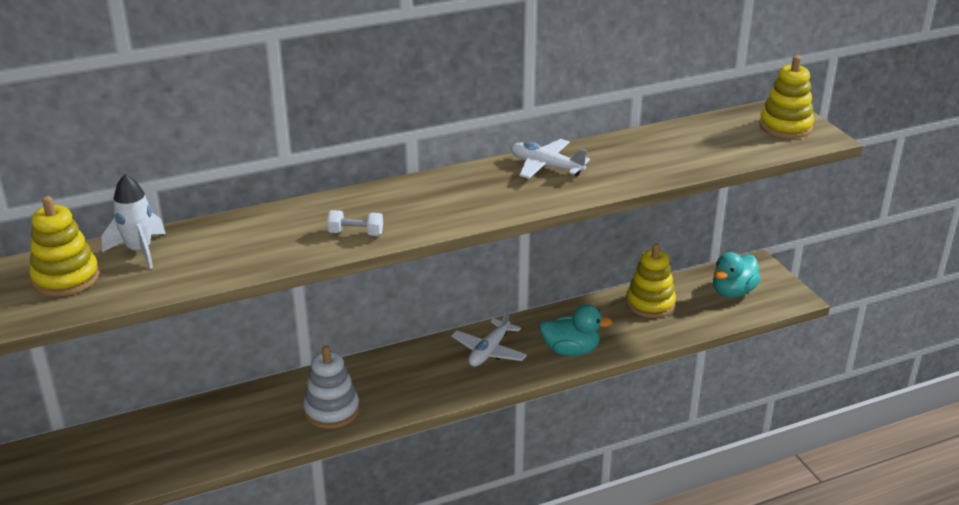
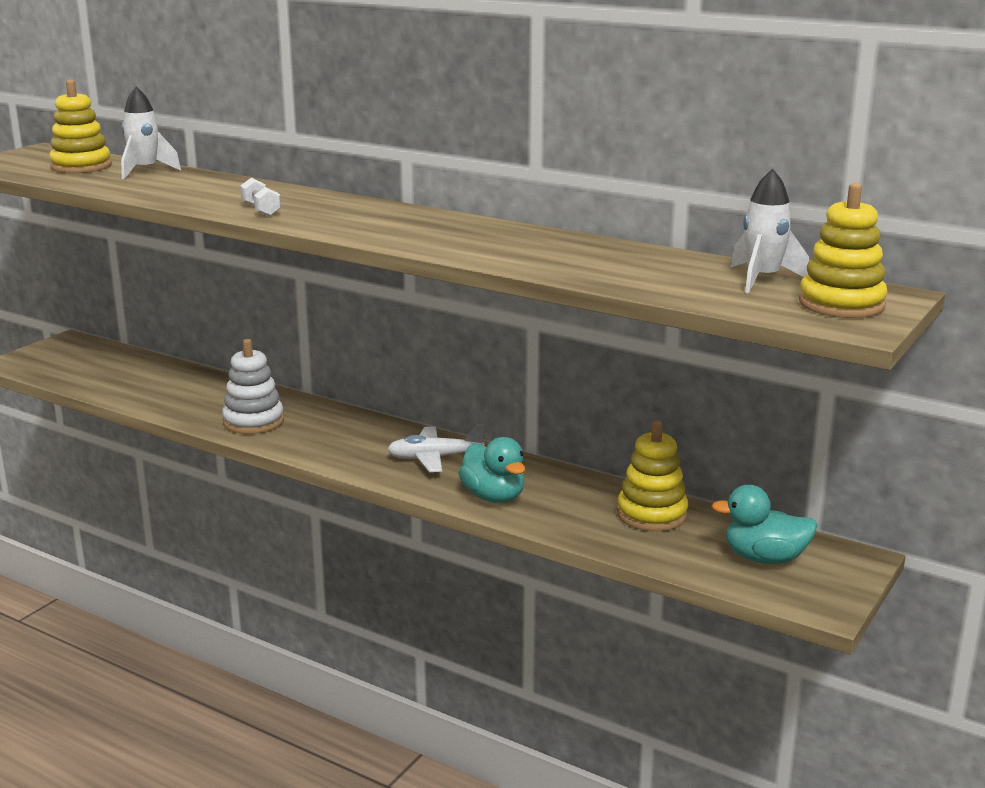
camera: 55 degrees right, 10 degrees down
(546, 166) = (507, 235): white plane -> none
(723, 128) = (762, 279): none -> white rocket

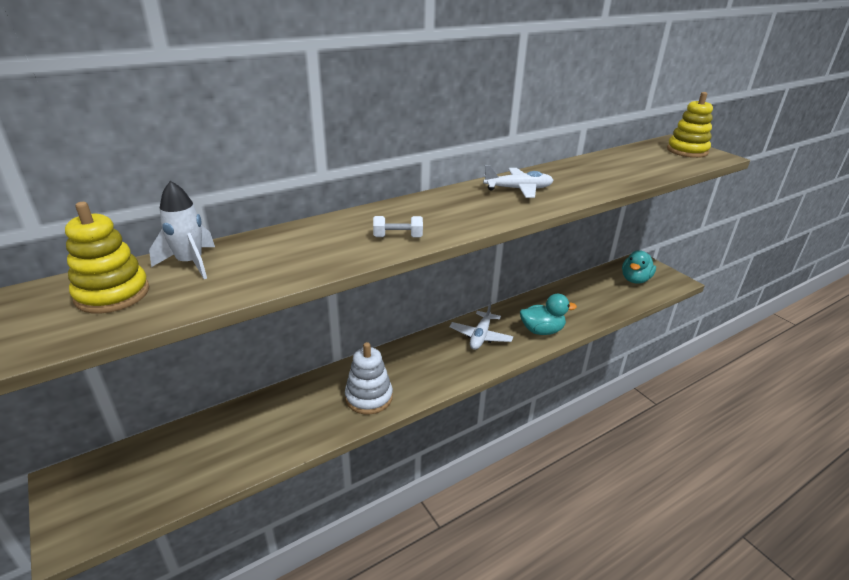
camera: 65 degrees left, 10 degrees up
(467, 233) = (518, 189): none -> white plane
(652, 514) = (583, 292): yellow stacking toy -> none
(762, 279) = (644, 153): white rocket -> none

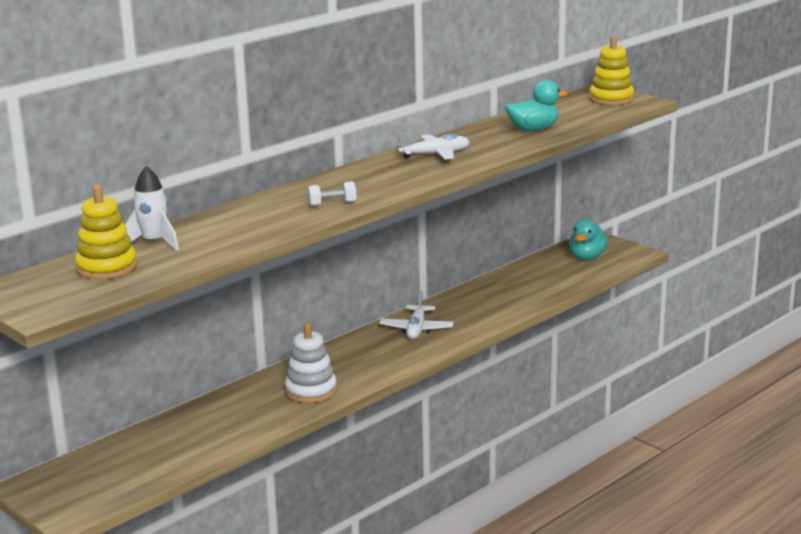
camera: 10 degrees left, 10 degrees down
(542, 330) = (484, 316): turquoise duck -> turquoise duck (533, 129)

